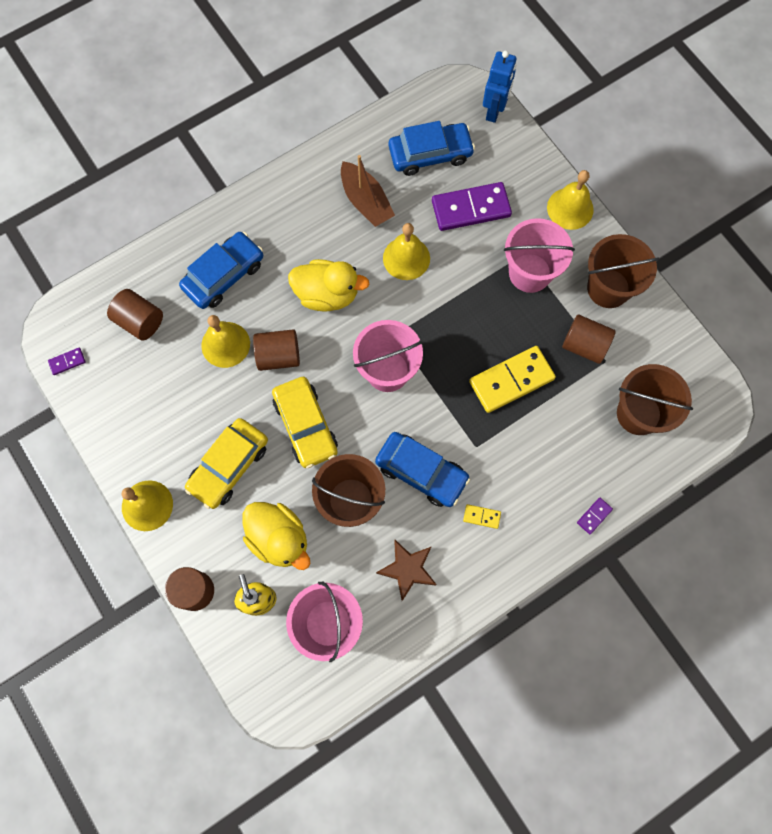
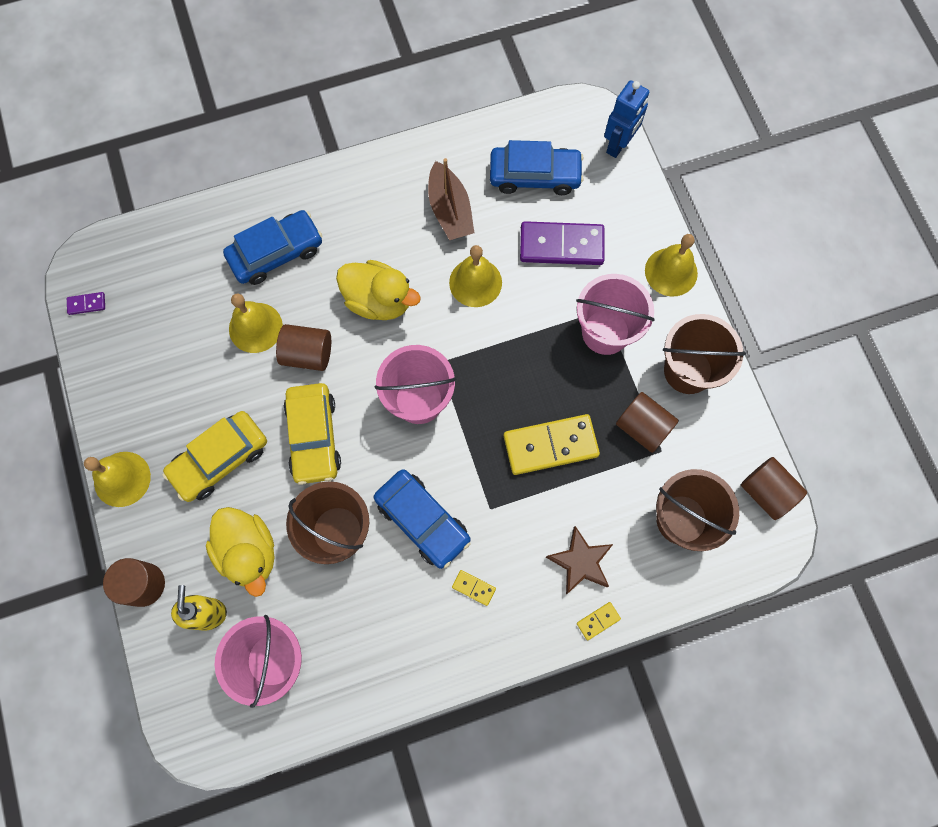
camera: 15 degrees right, 0 degrees up
(140, 321) = (174, 280): brown cylinder -> brown cylinder (766, 492)
(407, 569) = (376, 624): brown star -> brown star (580, 562)
(594, 516) = (598, 621): purple domino -> yellow domino

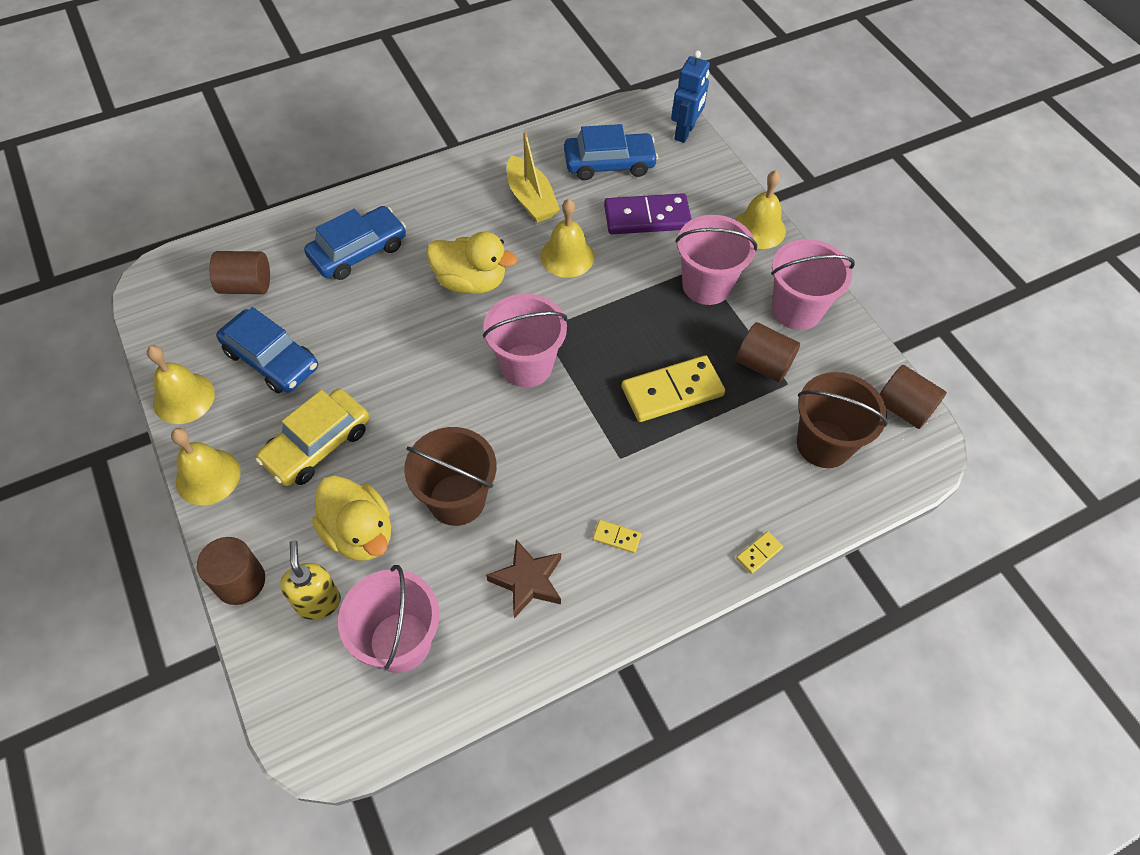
camera: 10 degrees left, 15 degrees down
(87, 304) = (159, 316): purple domino -> none
(255, 327) = (344, 318): yellow bell -> yellow bell (183, 398)
(307, 354) = (402, 336): brown cylinder -> brown cylinder (246, 286)
(313, 437) = (418, 411): yellow car -> none
(422, 521) = (549, 478): blue car -> blue car (271, 359)
(450, 210) = (531, 199): brown boat -> yellow boat
(580, 562) = (727, 497): brown star -> brown star (527, 581)
(688, 371) = (796, 310): brown bucket -> pink bucket

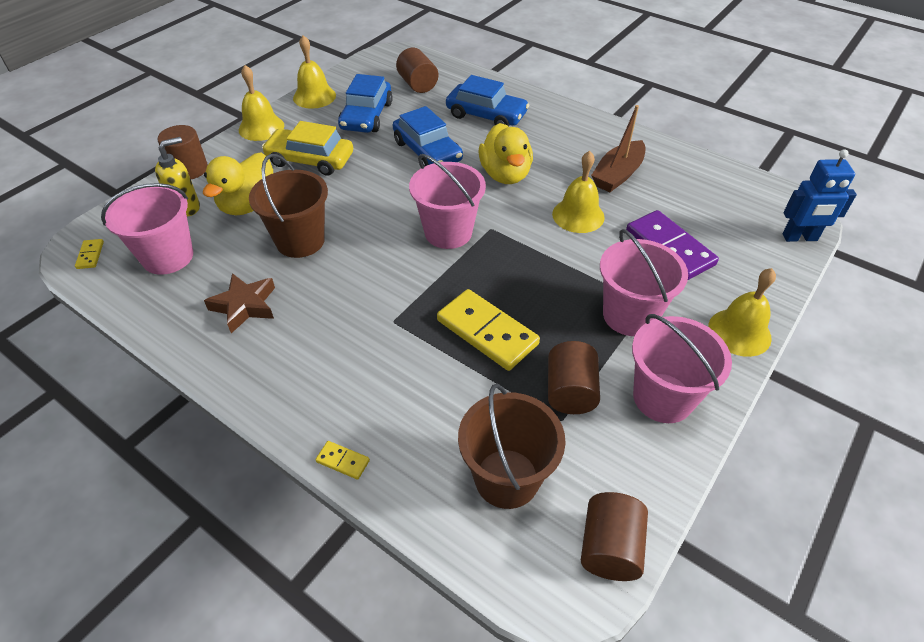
camera: 65 degrees right, 10 degrees down
(531, 199) = (617, 175): yellow boat -> brown boat
(609, 164) = (705, 204): blue car -> blue car (427, 151)
(616, 537) = (310, 347): yellow domino -> yellow domino (90, 255)

